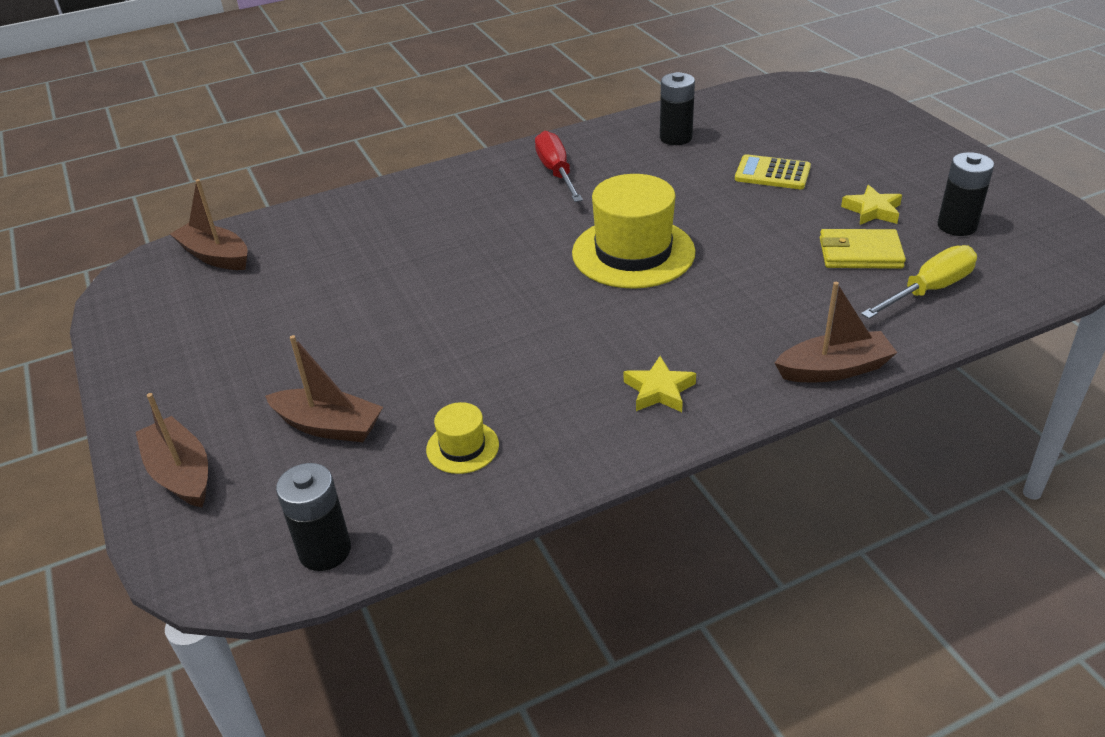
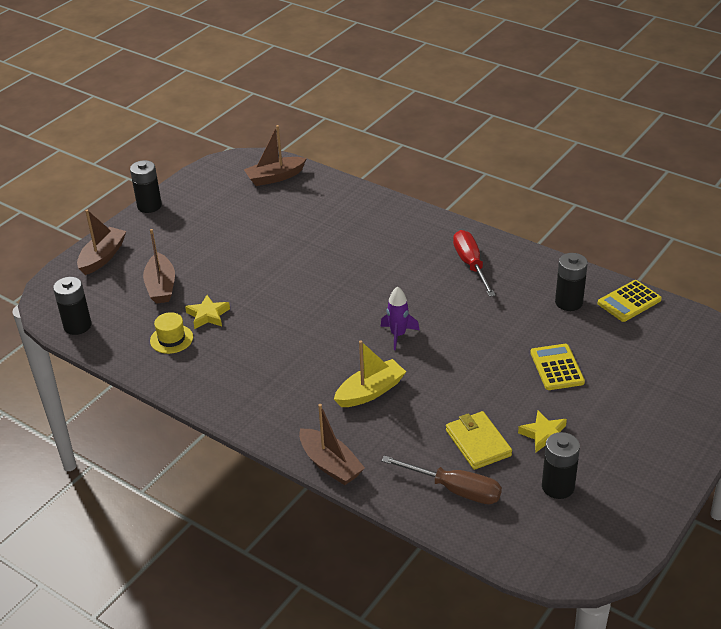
camera: 60 degrees right, 0 degrees up
(119, 387) = (149, 206): none -> black battery
(215, 256) = (275, 177): brown boat -> brown boat turned 120 degrees counterclockwise
(556, 172) = (471, 265): red screwdriver -> red screwdriver turned 60 degrees counterclockwise
(633, 252) = (398, 335): yellow hat -> purple rocket
(659, 390) = (262, 395): yellow star -> yellow star (208, 315)
(704, 109) = (629, 301): none -> yellow calculator
(720, 301) = (370, 391): none -> yellow boat
(928, 290) = (455, 489): yellow screwdriver -> brown screwdriver

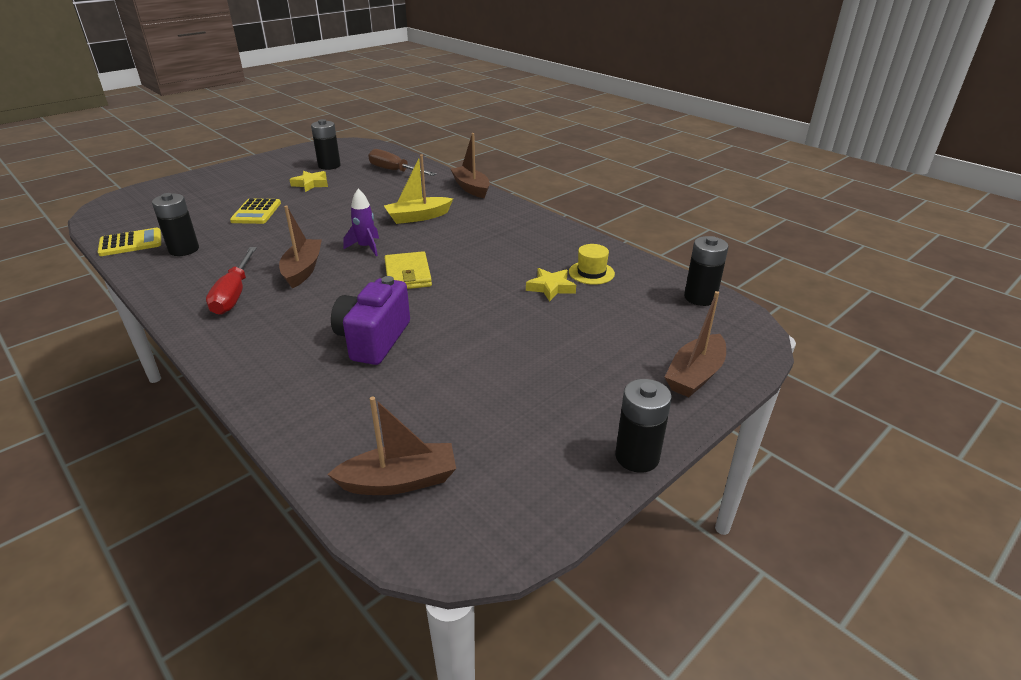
camera: 170 degrees left, 5 degrees down
(161, 286) = (606, 324): brown boat -> brown boat (303, 270)
(333, 246) = (373, 340): none -> purple camera
(478, 443) = (360, 186): yellow wallet -> yellow wallet (407, 274)

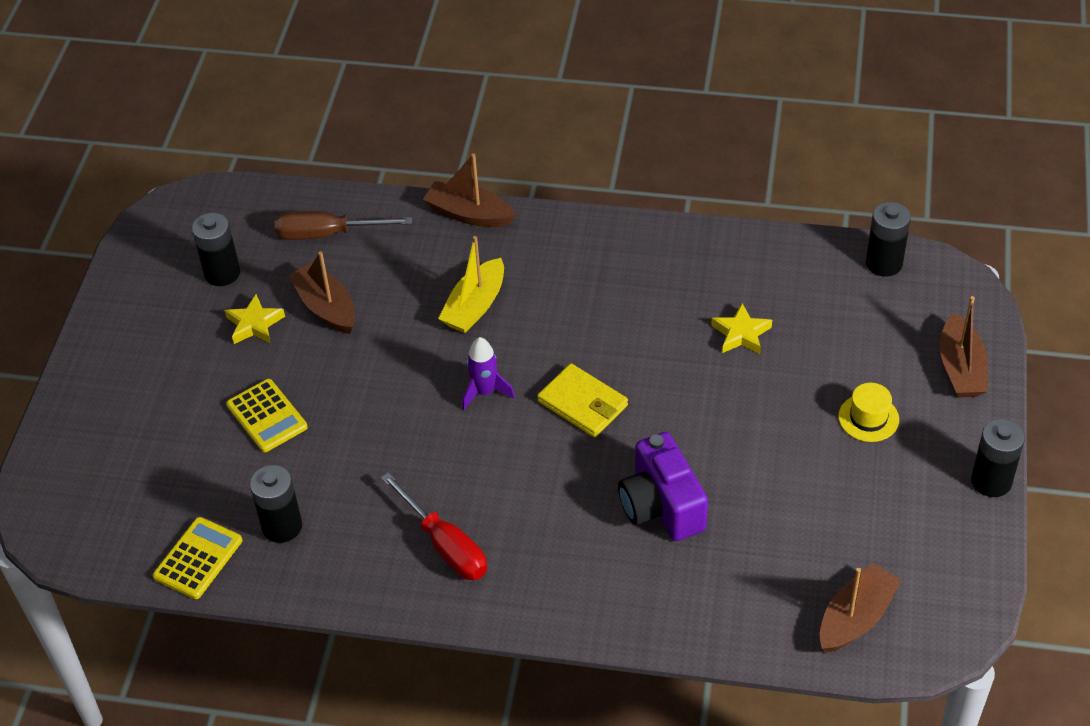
camera: 35 degrees left, 15 degrees up
(303, 270) = (465, 467): brown boat -> brown boat (326, 307)
(591, 273) = (756, 287): yellow hat -> yellow hat (868, 418)

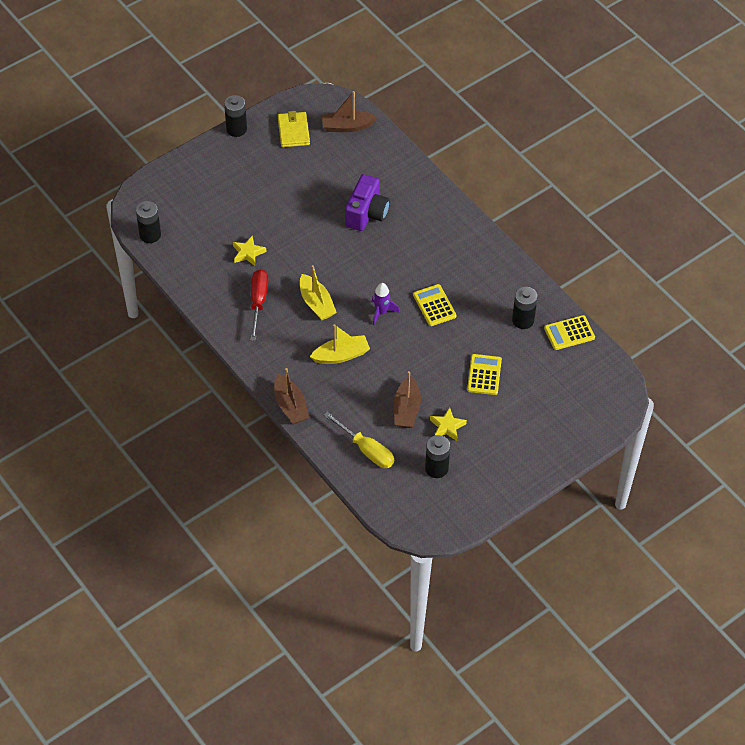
camera: 140 degrees left, 5 degrees up
(327, 234) = (366, 450): brown screwdriver -> yellow screwdriver
(425, 453) = (434, 305): none -> yellow calculator
(445, 545) = (465, 263): red screwdriver -> red screwdriver (258, 302)
(579, 341) = (316, 303): none -> yellow boat
(583, 404) = (348, 275): yellow wallet -> yellow wallet (293, 131)
(868, 418) = (247, 183): yellow hat -> none
(961, 368) = (185, 173): brown boat -> none

